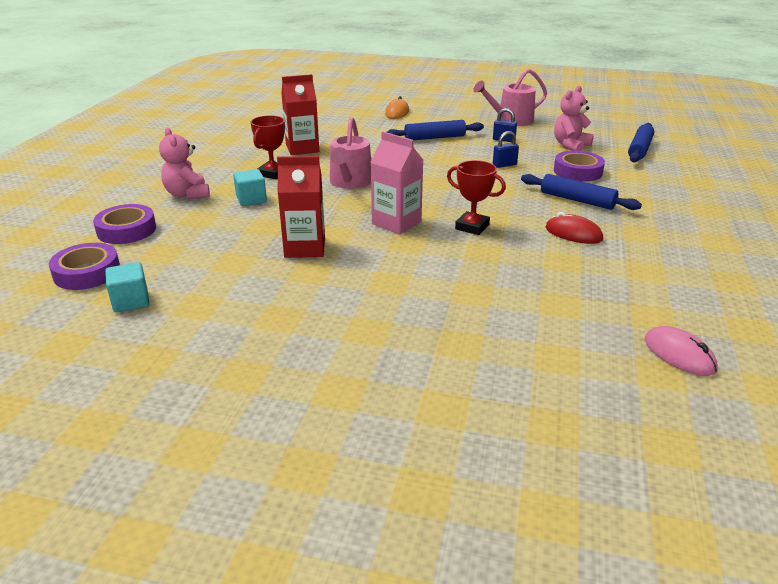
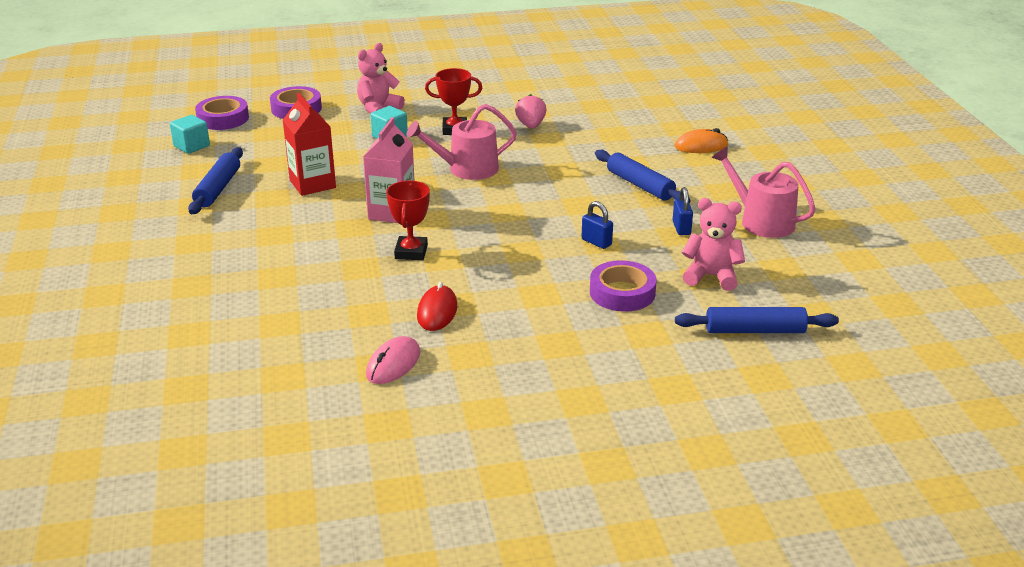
camera: 65 degrees right, 0 degrees up
(302, 148) = (531, 125): red carton -> pink strawberry
(577, 200) = (531, 303): blue rolling pin -> blue rolling pin (218, 188)
(679, 355) = (219, 396): pink mouse -> pink mouse (393, 364)

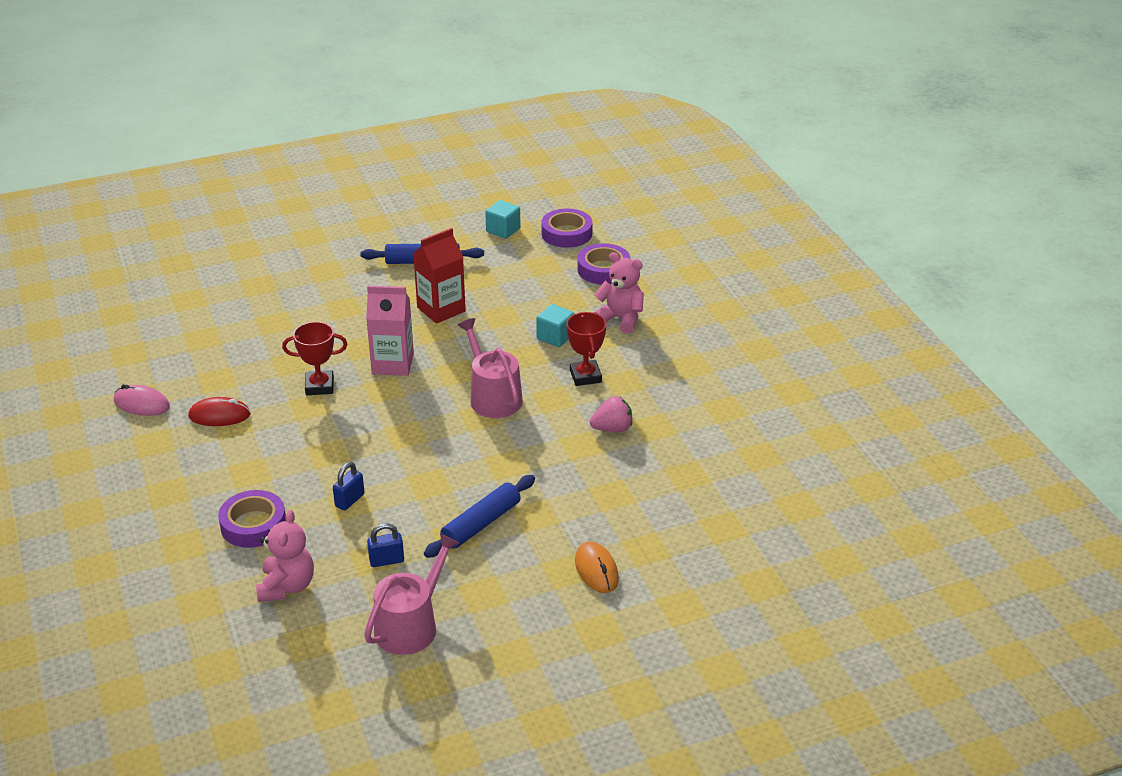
camera: 80 degrees right, 5 degrees up
(755, 331) = (185, 620): blue rolling pin -> none

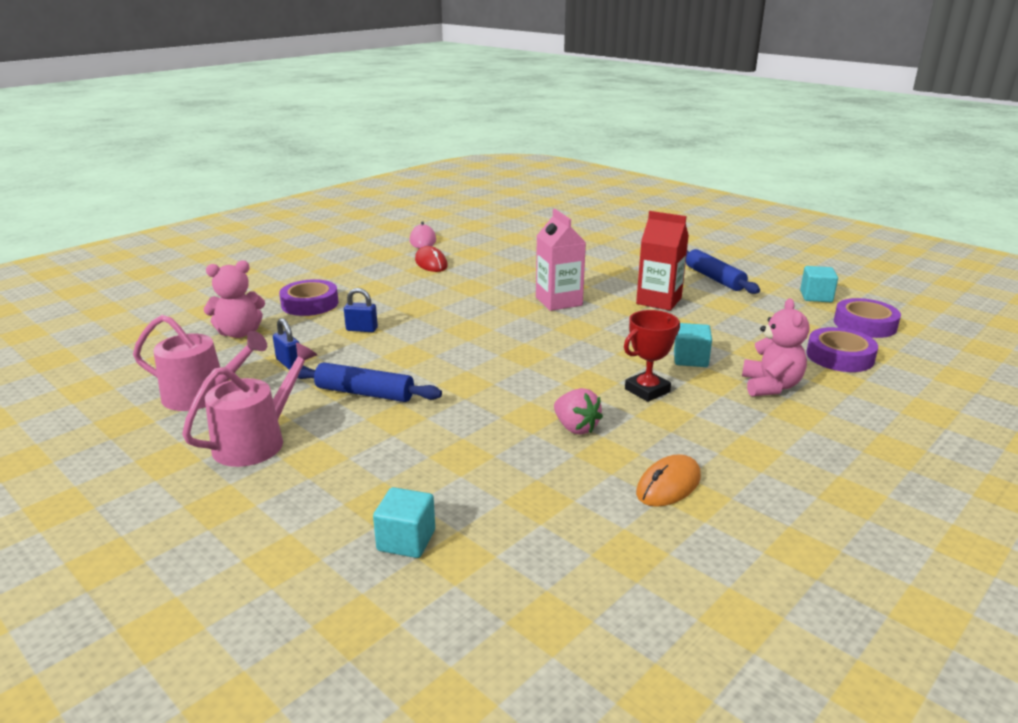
camera: 65 degrees right, 10 degrees down
(319, 386) = (499, 284): red trophy -> none
(493, 397) = (560, 352): pink watering can -> pink watering can (256, 441)
(596, 570) = (324, 477): orange mouse -> orange mouse (668, 485)
(695, 545) = (406, 540): none -> turquoise cube

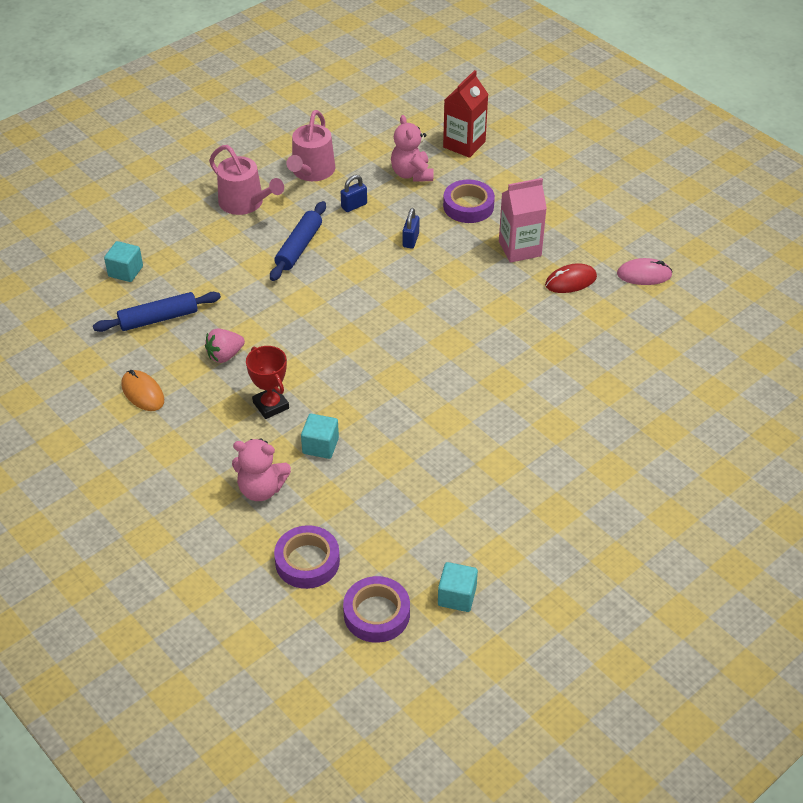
camera: 95 degrees right, 20 degrees up
(559, 301) = (461, 371): pink carton -> pink carton (520, 248)
(659, 301) = (456, 449): red carton -> red carton (464, 144)
(714, 278) = (518, 514): blue rolling pin -> blue rolling pin (158, 318)

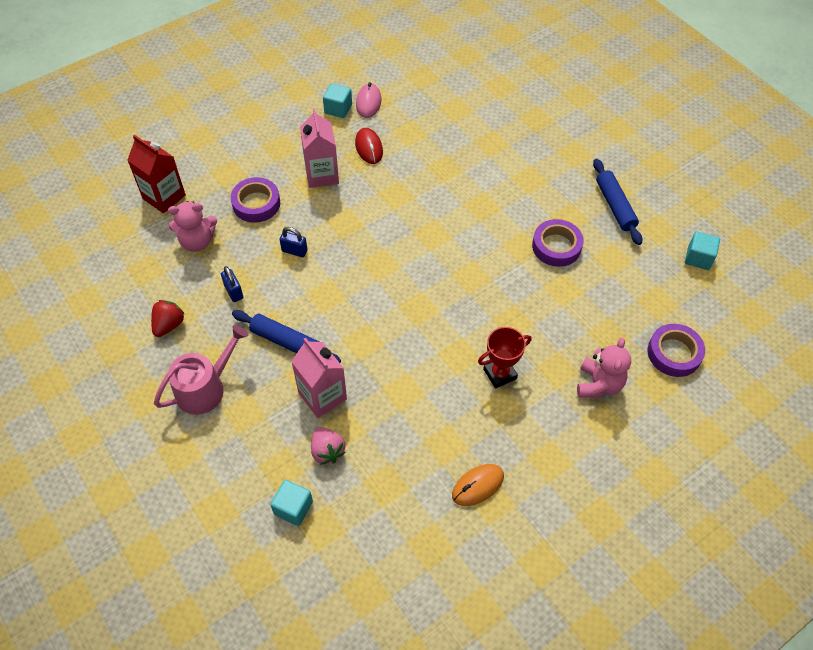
camera: 85 degrees left, 10 degrees up
(158, 318) = (372, 472): blue rolling pin -> blue rolling pin (615, 206)
(225, 355) = (432, 411): pink strawberry -> pink strawberry (327, 451)
(239, 278) = (322, 396): none -> pink carton
(311, 171) = (169, 325): pink watering can -> red strawberry
(320, 446) = (549, 337): turquoise cube -> turquoise cube (338, 109)
(376, 614) = (720, 309): purple tape -> purple tape (556, 246)

